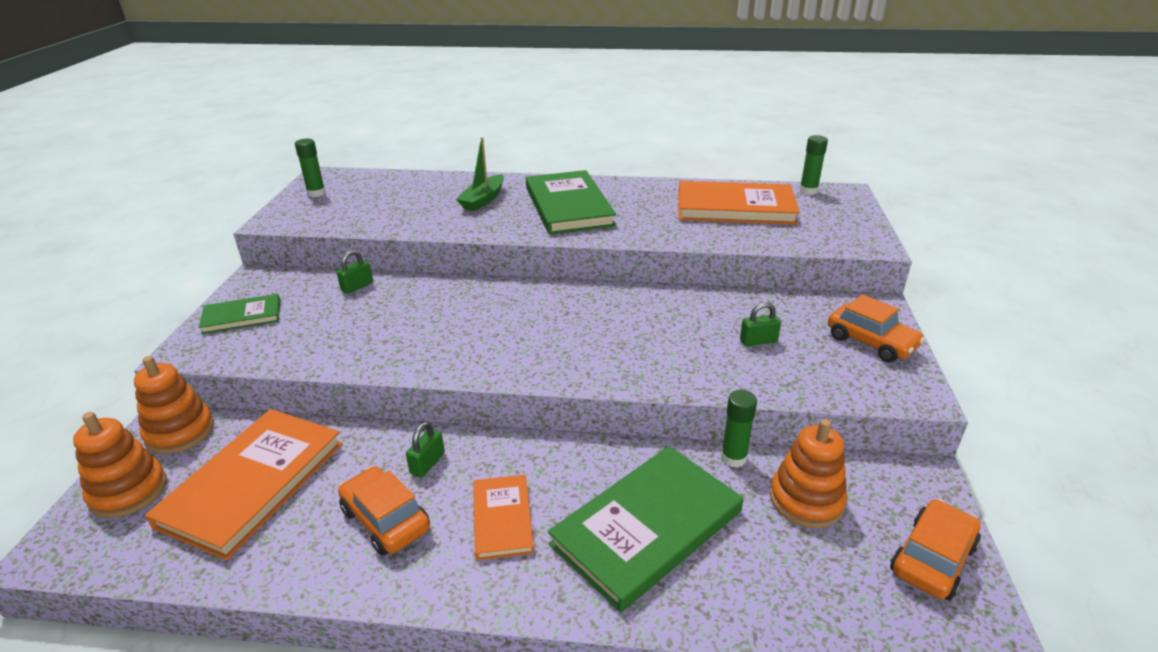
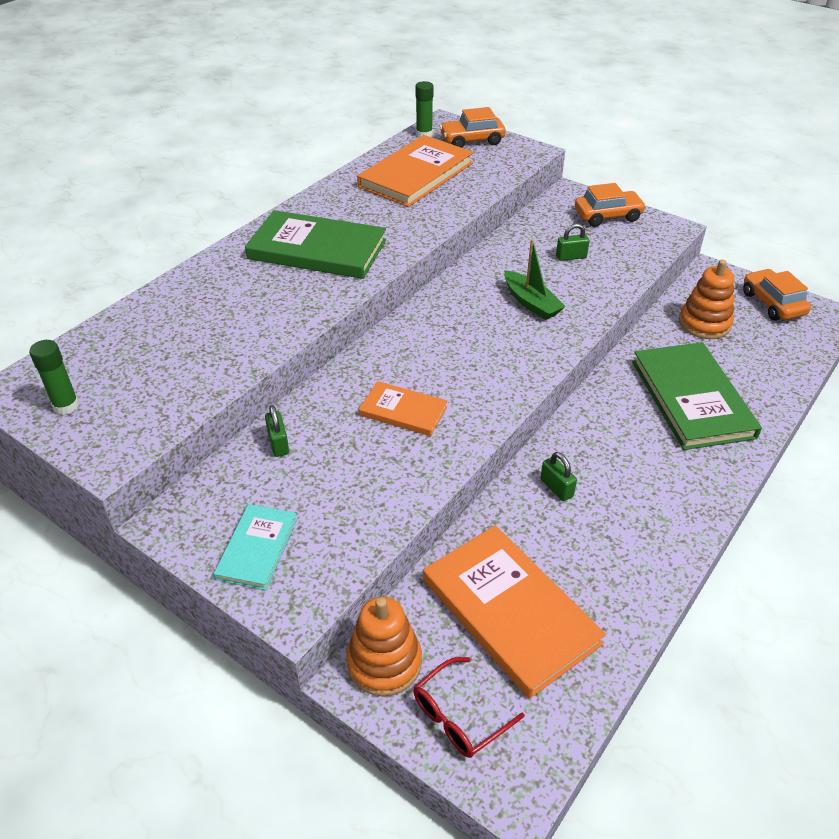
camera: 60 degrees left, 10 degrees up
(128, 491) = (459, 716): orange stacking toy -> red glasses
(242, 316) = (257, 548): green book -> turquoise book
(385, 519) = (609, 530): orange car -> orange car (472, 140)
(483, 200) = (241, 292): green boat -> green boat (531, 303)
(502, 519) = (645, 465): orange book -> orange book (403, 411)
(733, 458) = (649, 334): green glue stick -> none
(758, 341) = (571, 257): green padlock -> green padlock turned 60 degrees clockwise

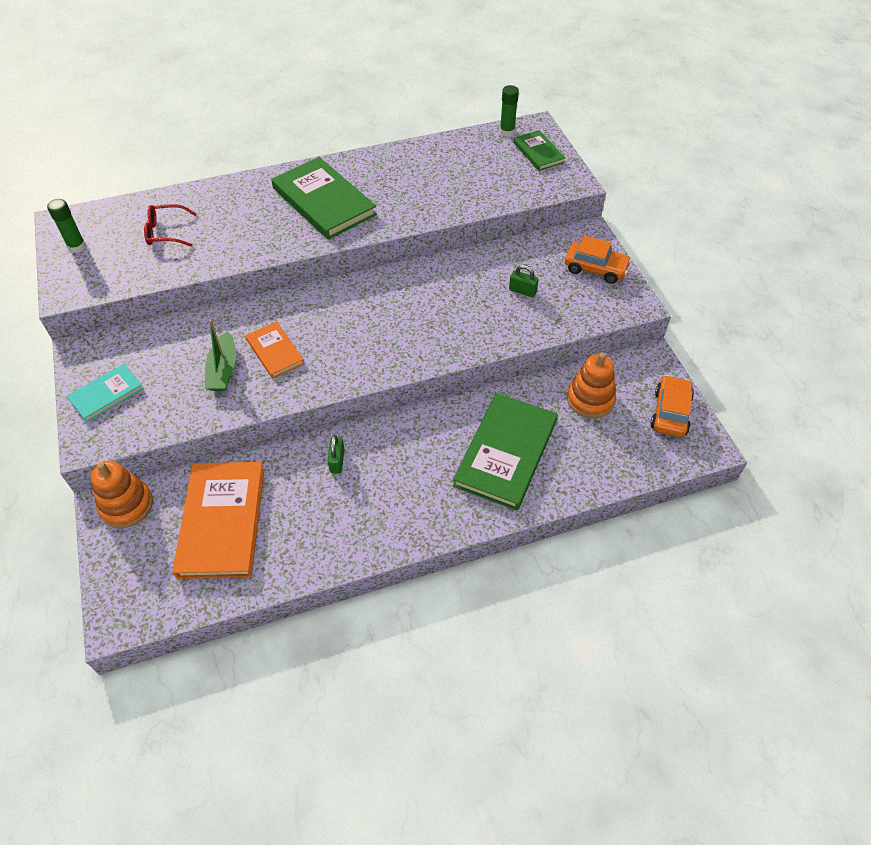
camera: 35 degrees right, 10 degrees up
(278, 443) = (183, 333): green padlock -> none
(416, 175) = (459, 167): orange book -> none
(459, 716) = (131, 562): red glasses -> red glasses (166, 232)
(472, 140) = (538, 152): orange car -> green book
(531, 303) = (448, 315): green boat -> green boat (223, 370)

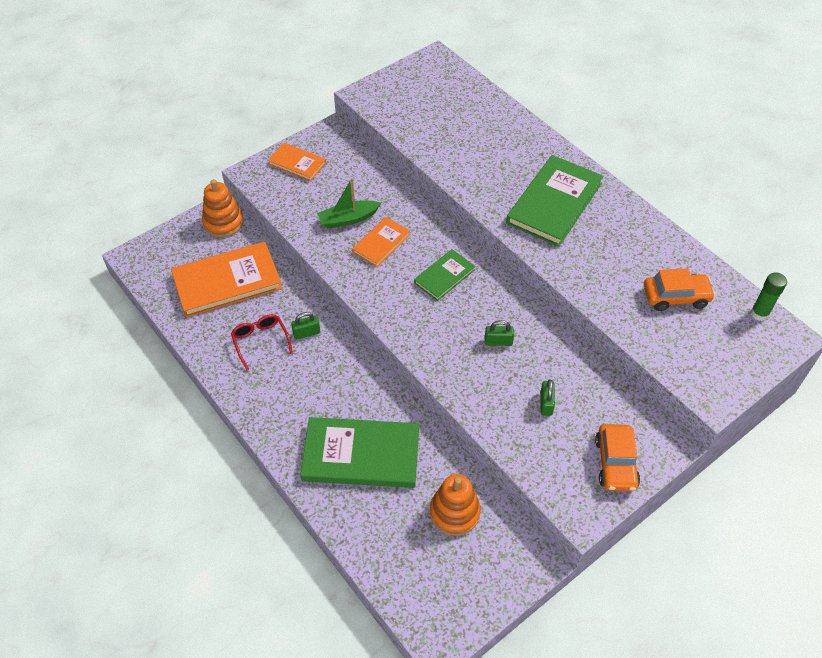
camera: 70 degrees right, 0 degrees up
(77, 247) = (413, 78): green glue stick -> none
(106, 394) = (297, 163): turquoise book -> orange book
(166, 232) = (457, 119): red glasses -> red glasses (260, 341)
(443, 301) = (498, 342): none -> green padlock
(538, 152) = (743, 351): green book -> green book (444, 276)
(670, 412) = (469, 594): orange car -> orange car (675, 297)

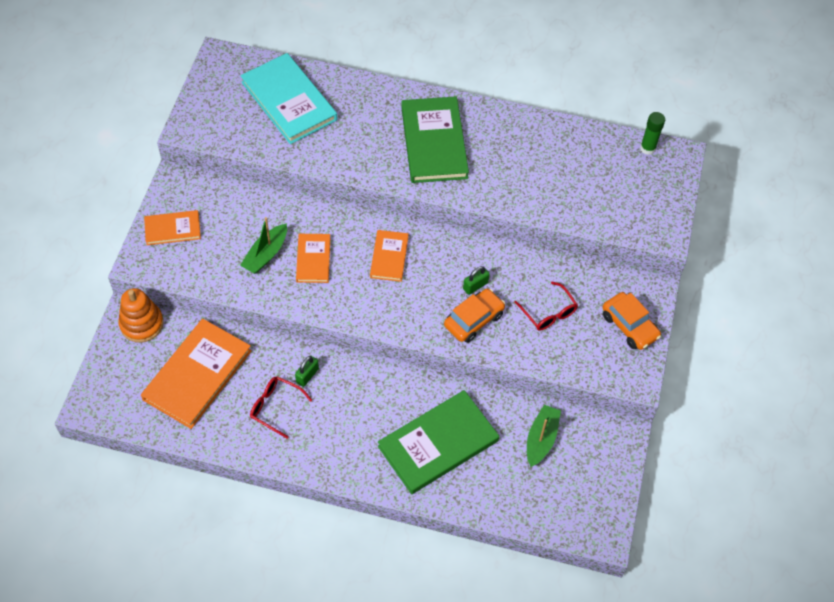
camera: 40 degrees left, 5 degrees up
(444, 276) = (389, 257): green book -> orange book
(454, 512) = (541, 439): orange stacking toy -> green boat
(460, 113) = (289, 101): none -> turquoise book
(546, 403) = (548, 313): green padlock -> red glasses
(675, 297) = (583, 170): orange car -> orange car (474, 320)

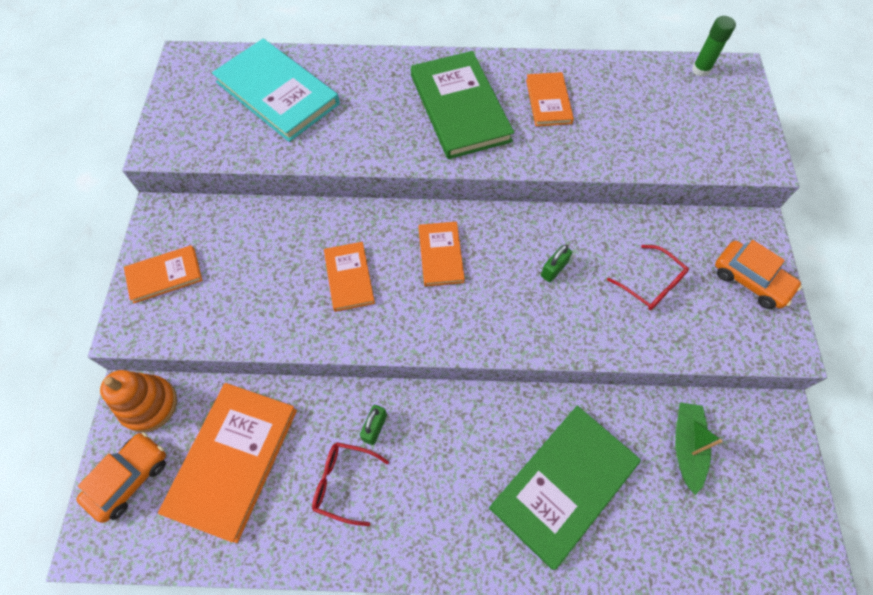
camera: 10 degrees left, 5 degrees up
(266, 254) = (288, 283): green boat -> none
(474, 320) = (566, 313): orange car -> orange car (129, 478)
(508, 151) = (548, 101): none -> orange book

